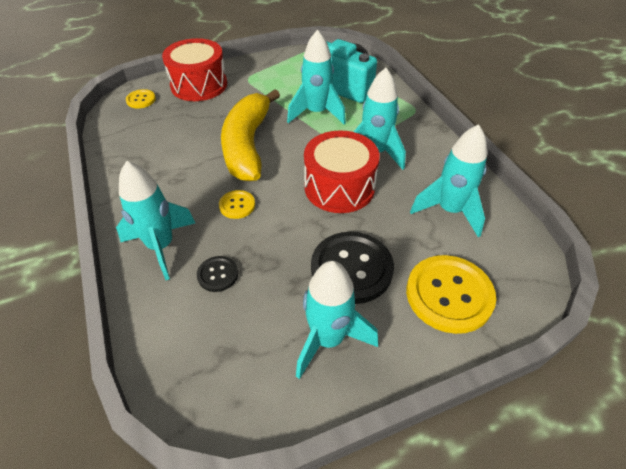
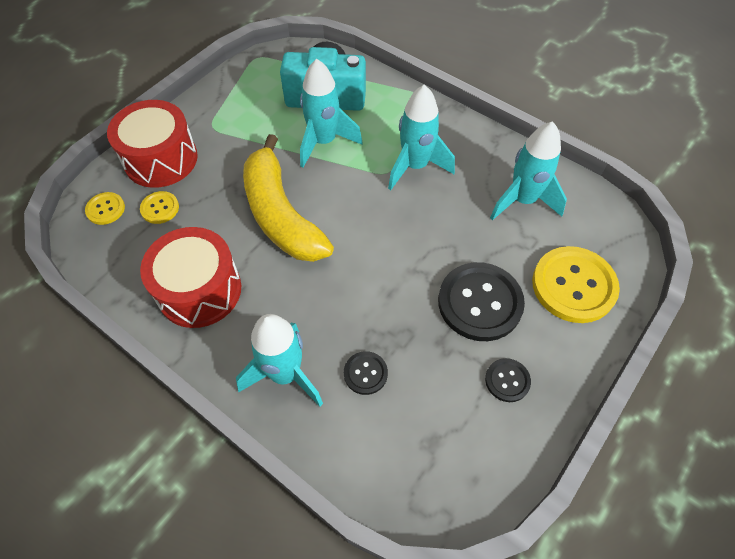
camera: 30 degrees left, 10 degrees up
(237, 205) = (325, 290): yellow button -> yellow button (160, 208)
(328, 339) = (507, 380): turquoise rocket -> black button
(339, 187) = (409, 221): red drum -> red drum (199, 290)

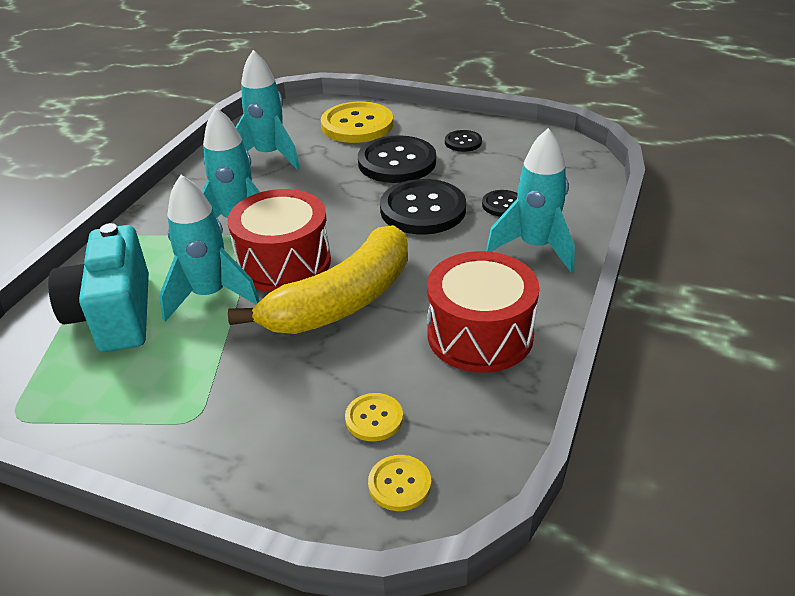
camera: 105 degrees left, 20 degrees down
(161, 159) = (277, 456): red drum -> red drum (284, 262)
(383, 301) = (423, 209): none -> black button

